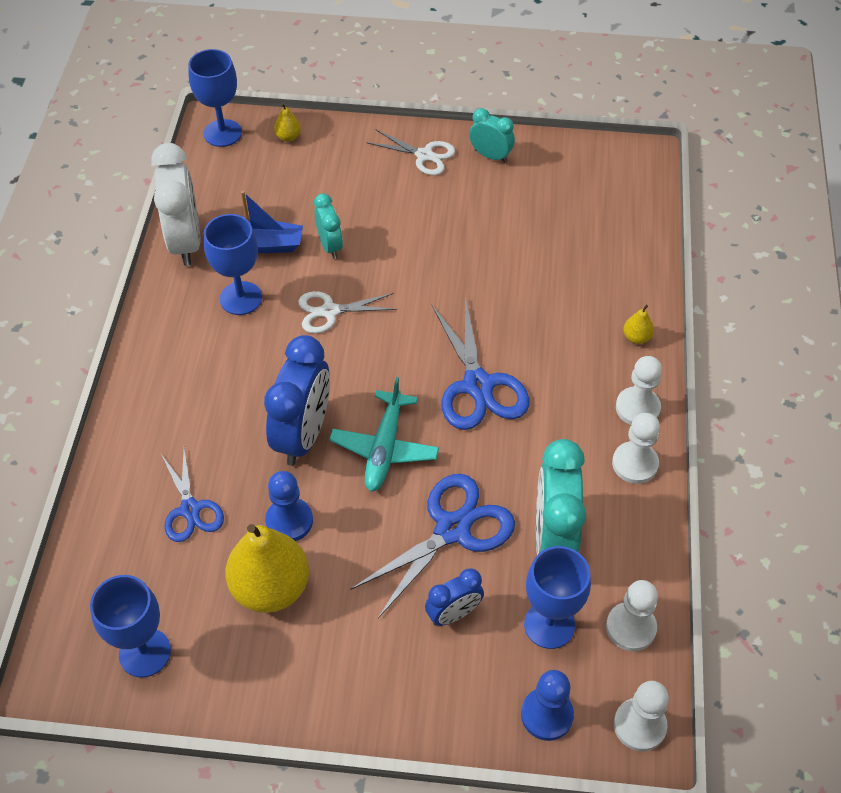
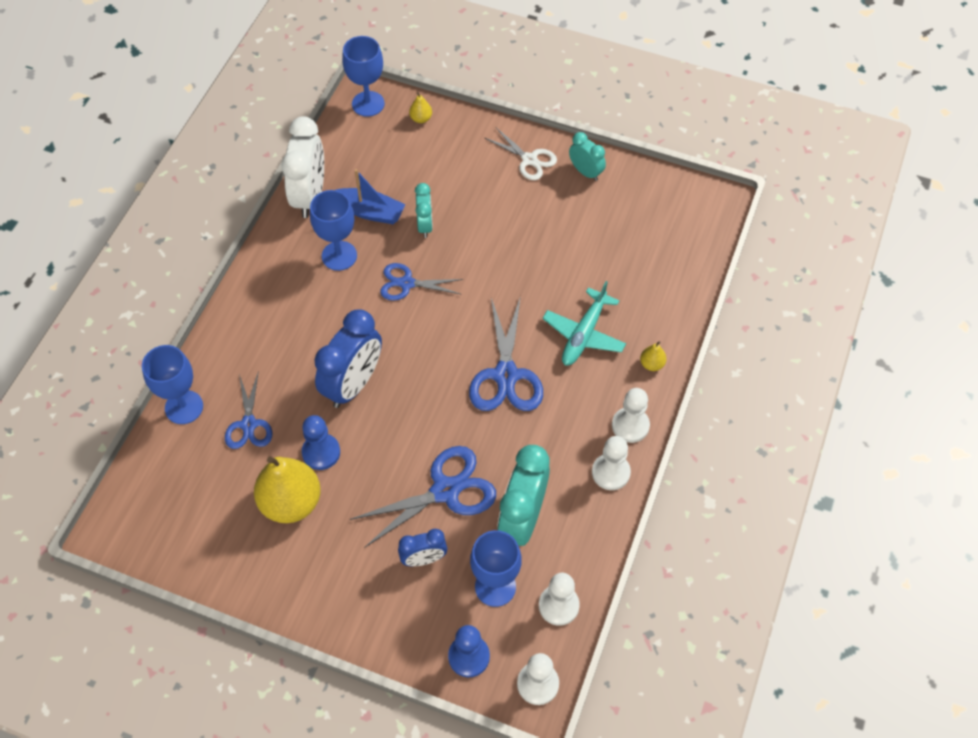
camera: 15 degrees right, 5 degrees up
(145, 652) = (183, 529): blue goblet -> blue goblet (184, 407)
(330, 311) = (407, 283): white scissors -> blue scissors
(384, 448) = (413, 410): turquoise plane -> turquoise plane (584, 334)

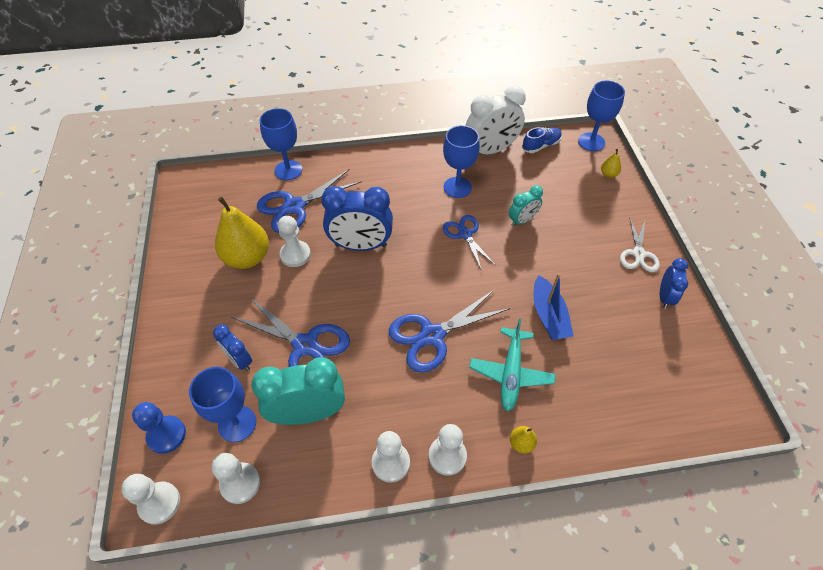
camera: 60 degrees right, 5 degrees down
(249, 424) = (294, 207): blue scissors -> blue scissors, size x1.59
(321, 452) = (295, 255): blue pawn -> white pawn
(338, 149) = (541, 146): none -> blue shoe
(369, 212) = (506, 185): blue boat -> blue boat (548, 315)
(584, 334) = (510, 373): turquoise plane -> turquoise plane turned 75 degrees counterclockwise
(585, 172) = (664, 297): turquoise clock -> blue clock

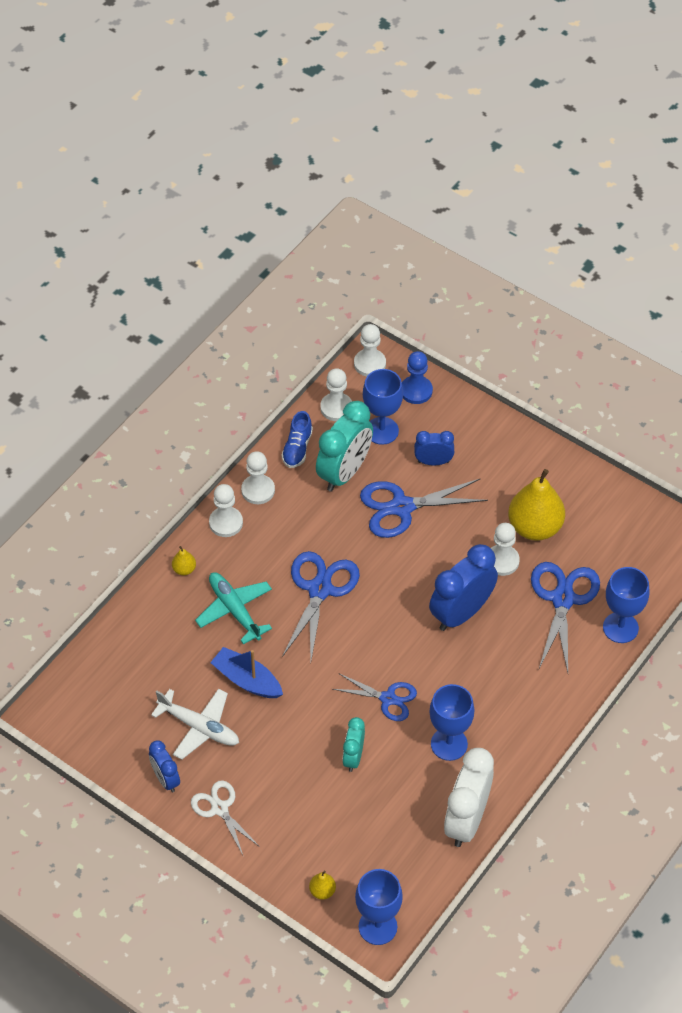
camera: 135 degrees right, 0 degrees up
(541, 146) = (424, 873): blue shoe -> blue shoe (297, 448)
(612, 311) = (199, 727): none -> white plane

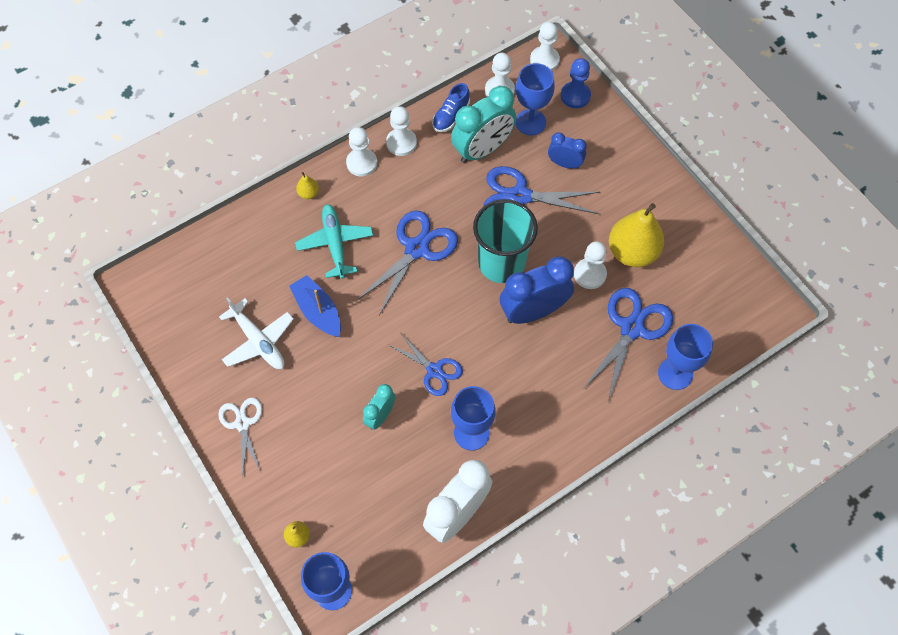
camera: 20 degrees right, 10 degrees up
(165, 779) = (208, 379): blue clock -> none
(411, 577) = (501, 263): none -> turquoise cup

